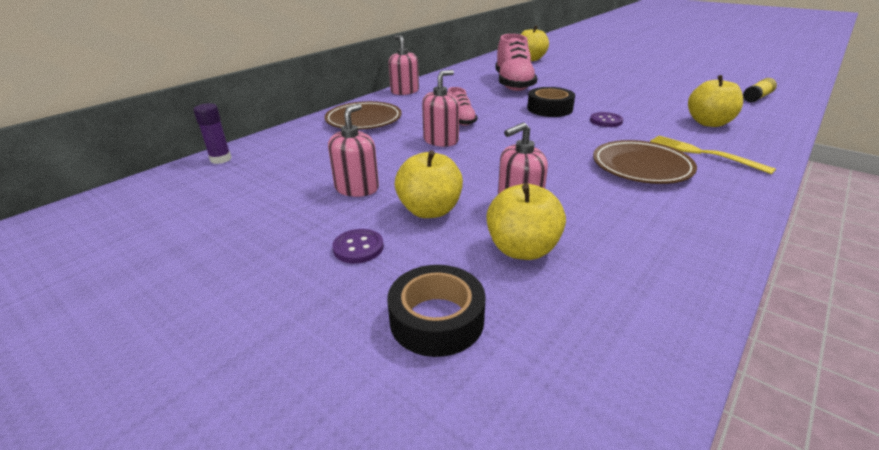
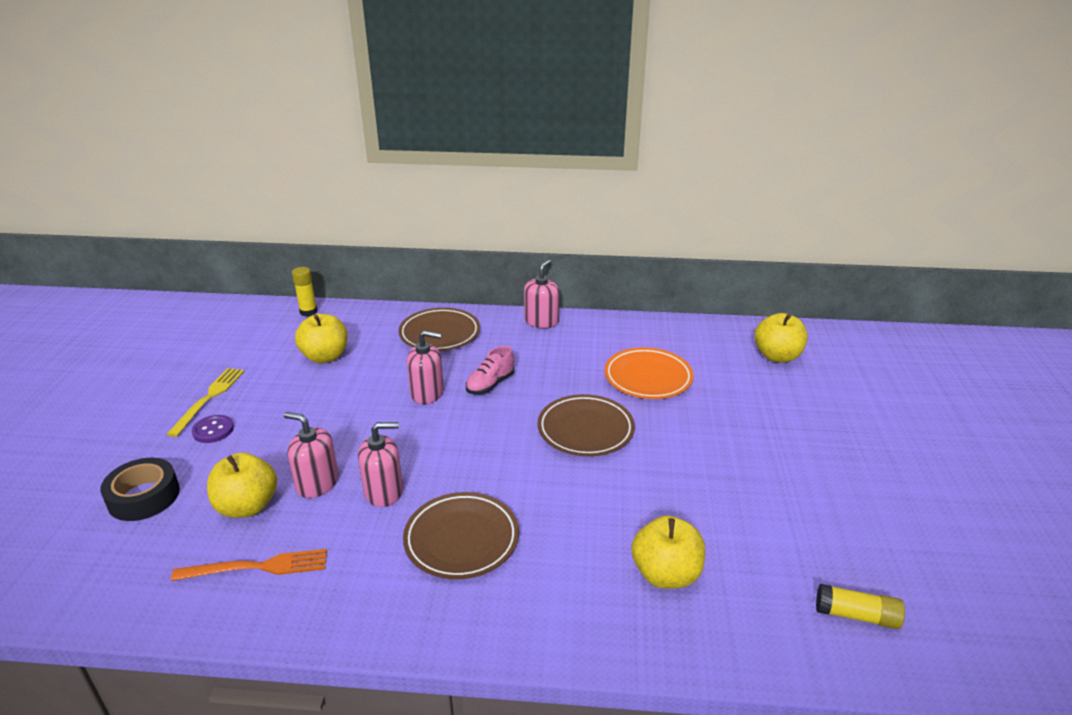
camera: 55 degrees right, 0 degrees up
(221, 159) = (308, 312): purple glue stick -> yellow glue stick
(357, 188) = (300, 391): pink soap dispenser -> pink soap dispenser (384, 491)
(430, 210) = (284, 440): yellow apple -> yellow apple (325, 357)
(513, 84) = (648, 378): pink shoe -> orange plate
(549, 109) = (585, 430): black tape -> brown plate
(606, 121) = (585, 482): purple button -> none
(625, 260) = (257, 567): none -> orange fork
(703, 153) = (543, 583): yellow fork -> yellow fork (209, 398)

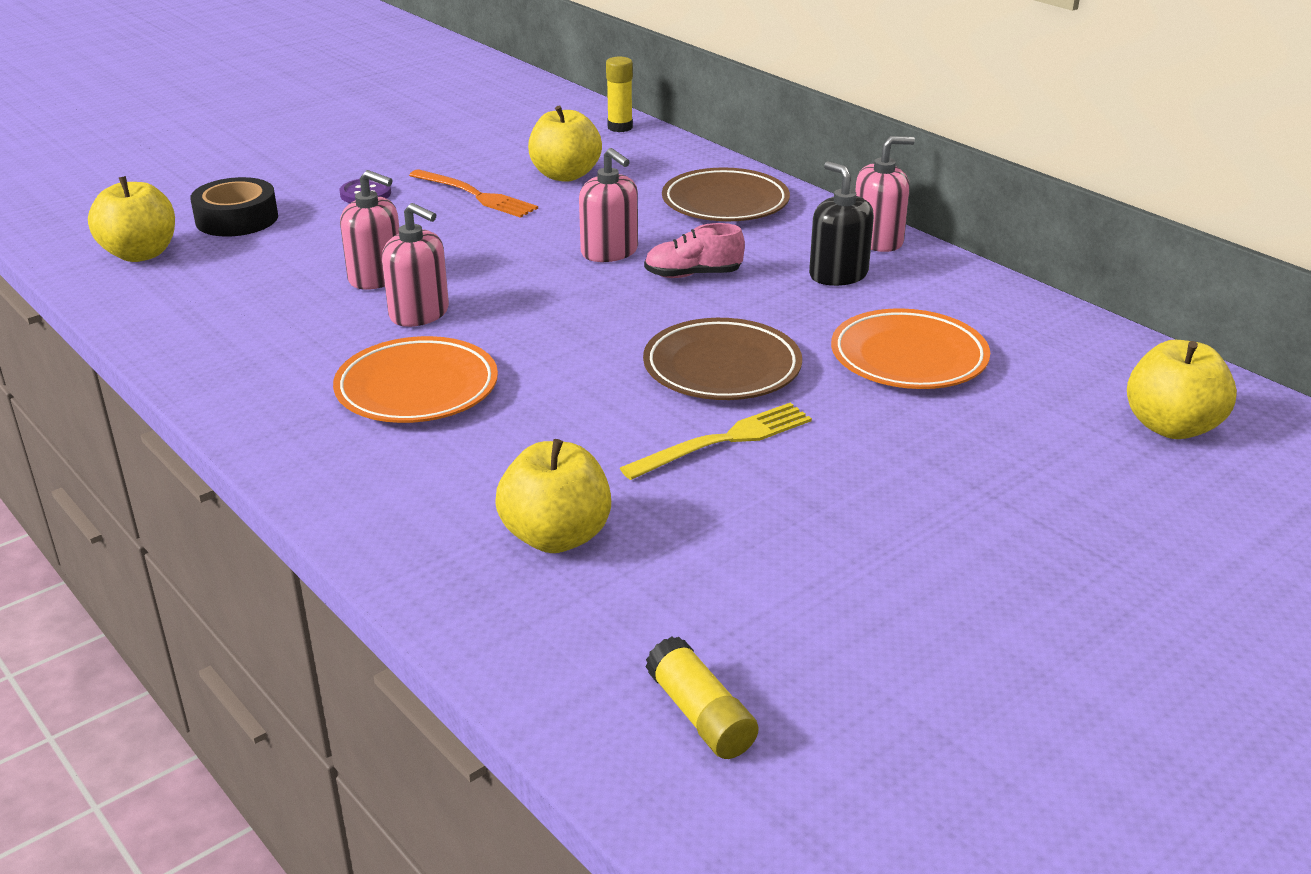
camera: 45 degrees right, 0 degrees up
(209, 398) = (404, 166): yellow fork -> yellow fork (724, 441)
(247, 506) = (295, 266): yellow apple -> yellow apple (140, 254)
(257, 567) = (229, 313): orange fork -> orange fork (475, 195)
(317, 483) = (376, 277): pink soap dispenser -> pink soap dispenser turned 135 degrees clockwise
(461, 539) = (417, 389): brown plate -> orange plate
(554, 349) = (838, 275): none -> black soap dispenser

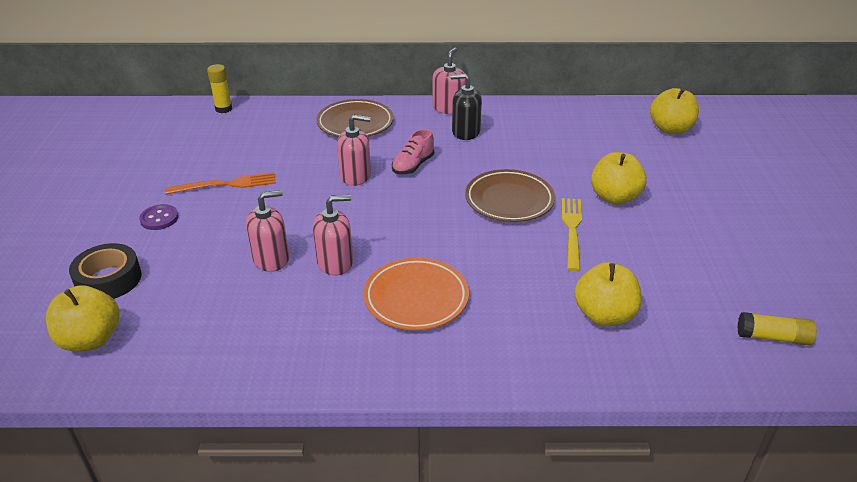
camera: 50 degrees left, 5 degrees up
(565, 175) = (250, 149): yellow apple -> yellow apple (614, 197)
(908, 358) = (557, 153): orange plate -> none

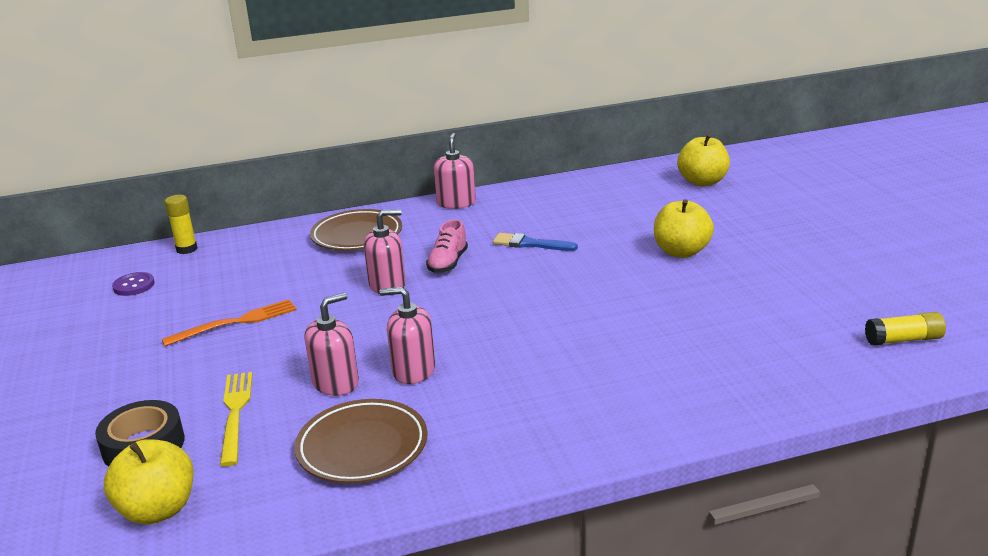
camera: 15 degrees left, 10 degrees down
(159, 218) = (171, 372): purple button -> purple button (134, 285)
(335, 262) = (413, 370): pink soap dispenser -> pink soap dispenser turned 135 degrees counterclockwise
(416, 298) = (525, 384): orange plate -> none
(465, 132) = (488, 222): black soap dispenser -> none
(489, 161) = (530, 244): none -> blue brush
(509, 200) = (573, 275): brown plate -> brown plate (362, 447)
(572, 230) = (655, 289): yellow fork -> yellow fork (235, 413)
(604, 315) = (731, 356): yellow apple -> none

